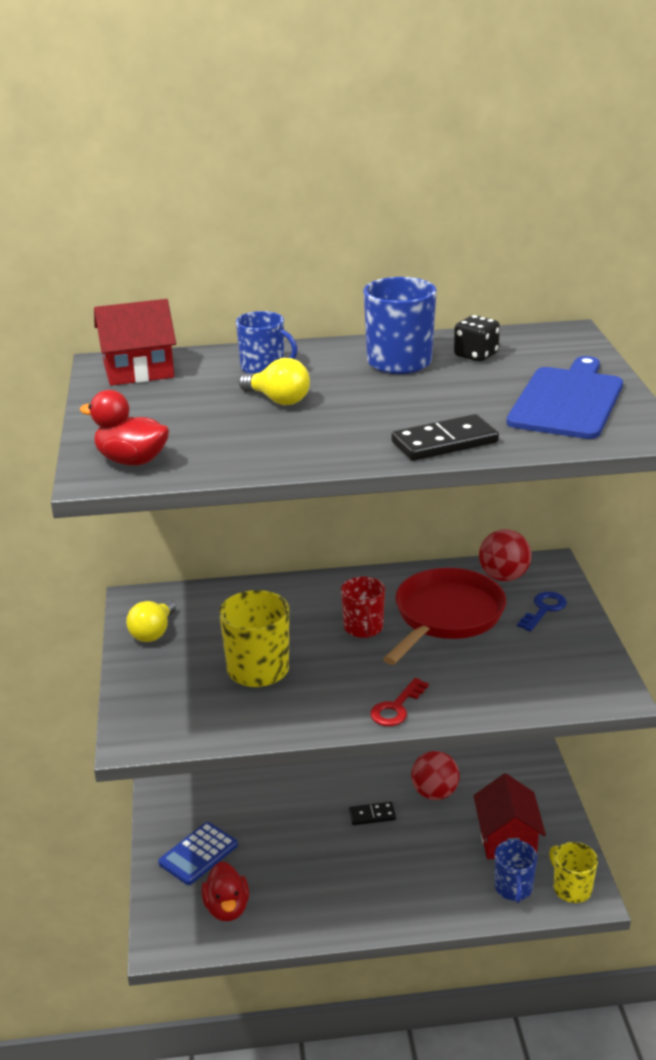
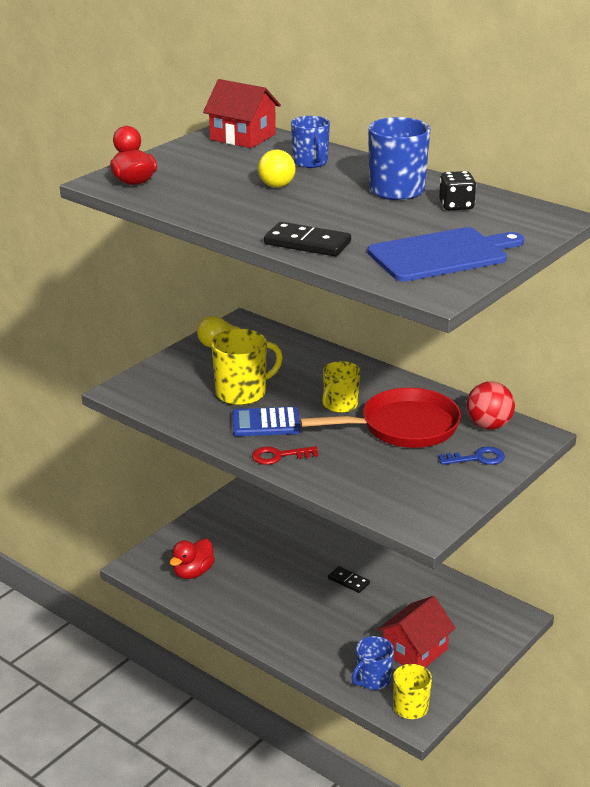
camera: 45 degrees right, 0 degrees up
(198, 854) = (218, 535): blue calculator -> blue calculator (265, 423)
(363, 628) = (340, 405): red mug -> yellow mug
(434, 793) = (408, 595): red ball -> none

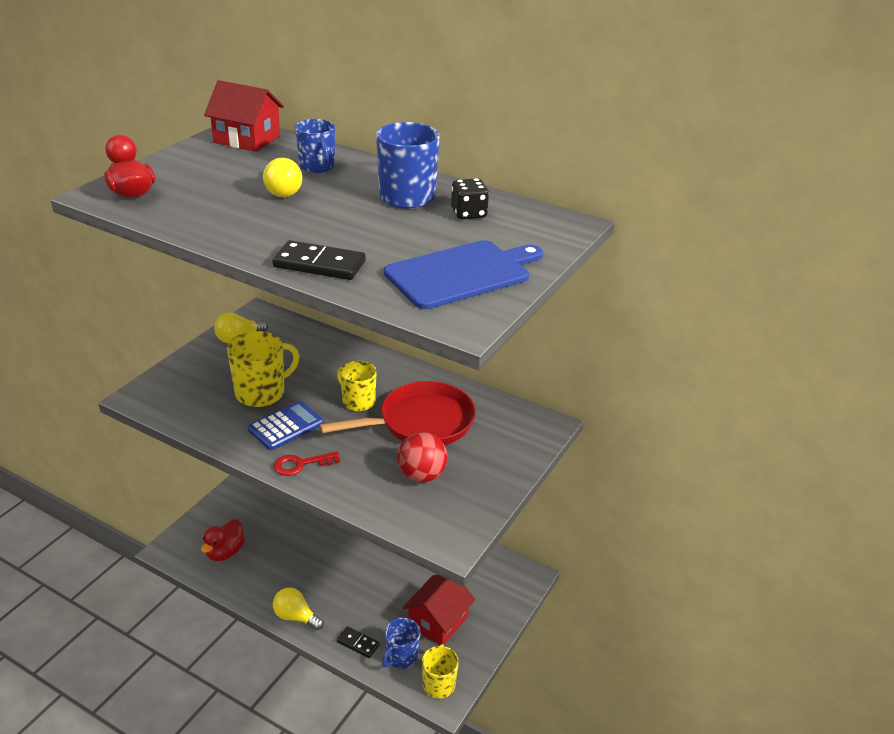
camera: 10 degrees left, 5 degrees up
(264, 636) = (296, 617): none -> yellow light bulb
(265, 423) = (286, 426): blue calculator -> blue calculator turned 150 degrees clockwise
(340, 405) = (358, 401): yellow mug -> yellow mug turned 105 degrees clockwise
(348, 581) = (372, 550): black domino -> black domino (358, 643)
(477, 458) = (494, 454): blue key -> none
(488, 425) = (501, 416): red ball -> red ball (421, 475)

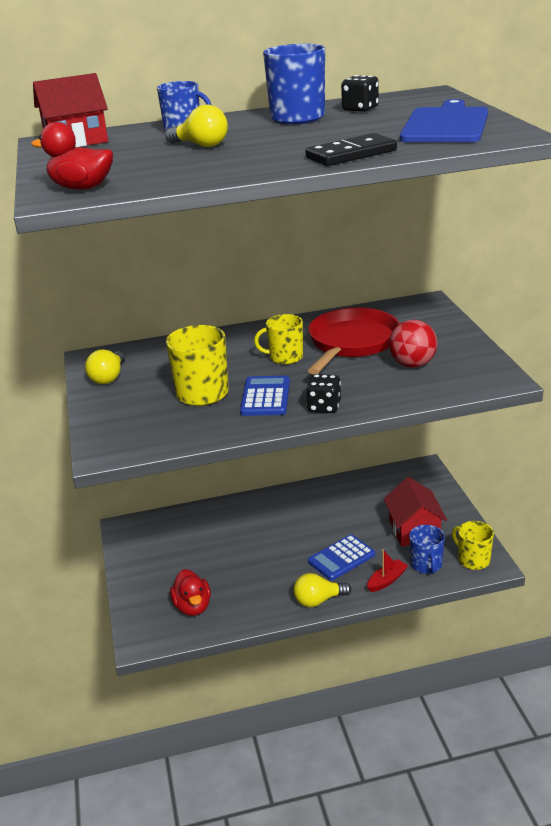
camera: 40 degrees left, 5 degrees down
(301, 464) = (324, 407): red key -> black dice
(357, 598) = (341, 558): none -> blue calculator
(358, 643) = (387, 580): black domino -> red boat

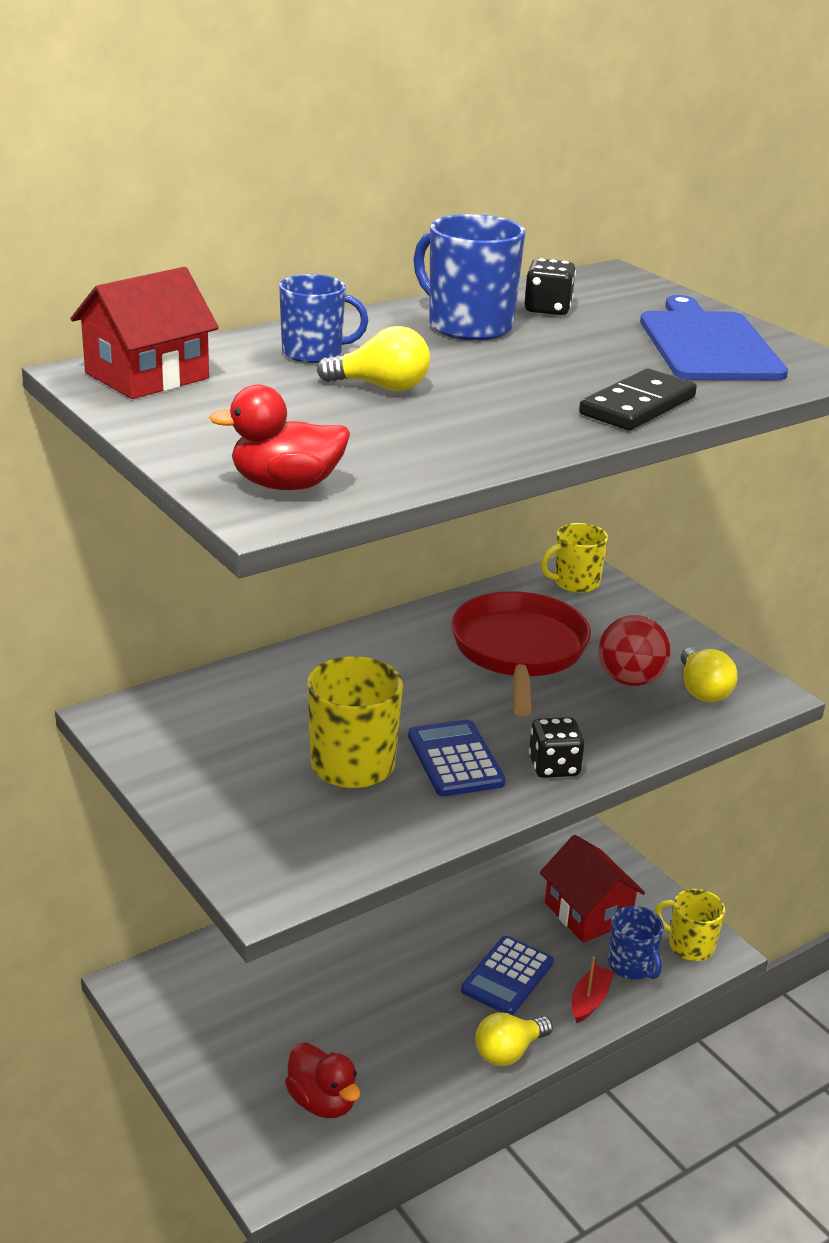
camera: 25 degrees left, 0 degrees up
(108, 377) = (174, 753): yellow light bulb -> yellow light bulb (702, 690)
(285, 357) = (436, 686): yellow mug -> yellow mug (575, 583)

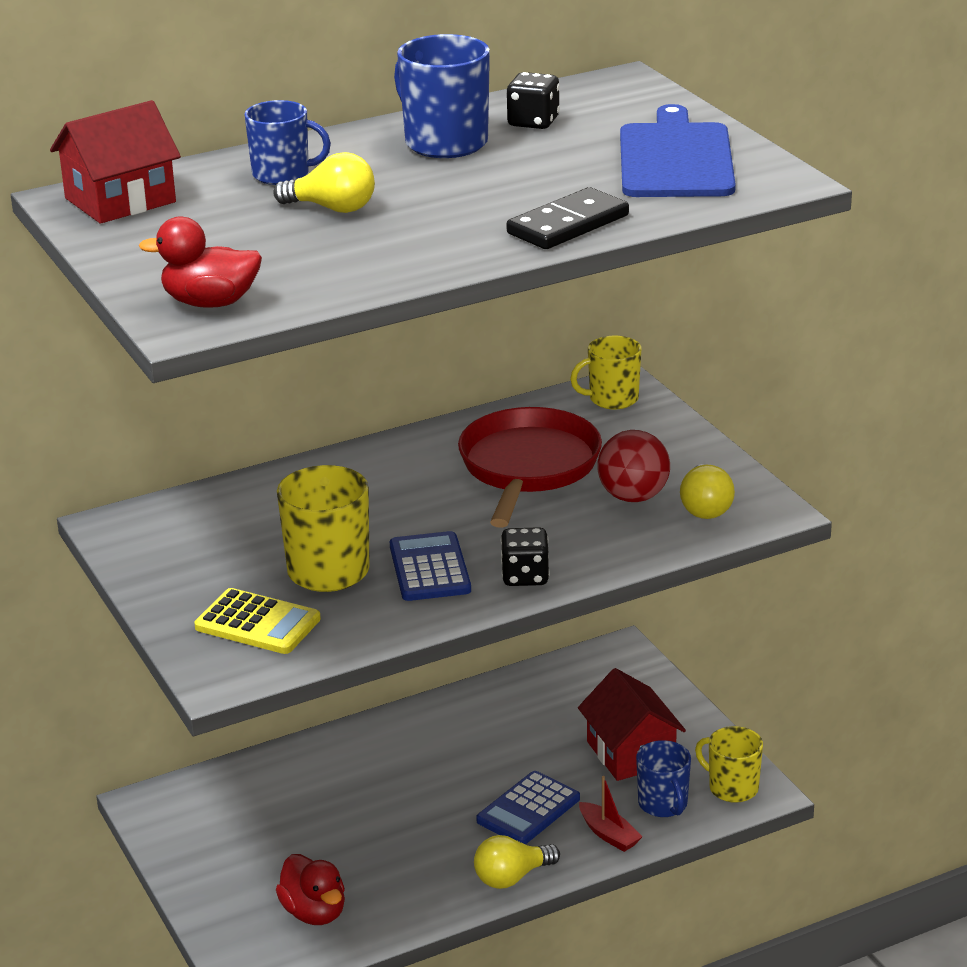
camera: 10 degrees right, 0 degrees up
(293, 826) = (257, 623): none -> yellow calculator
(590, 1000) = (609, 835): red boat -> red boat turned 105 degrees clockwise

